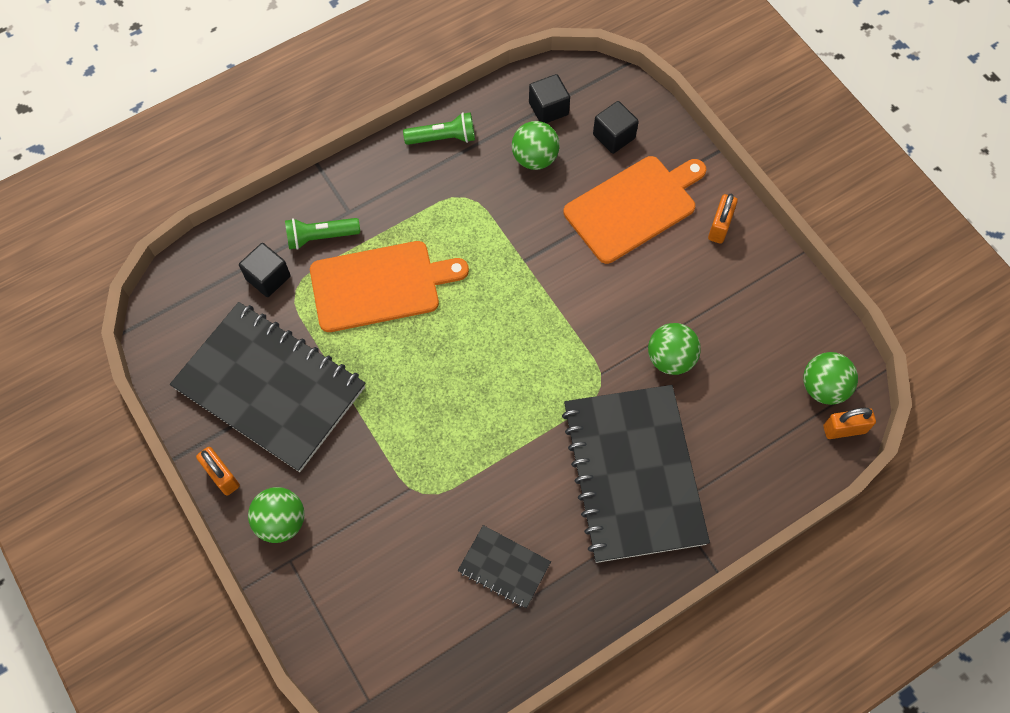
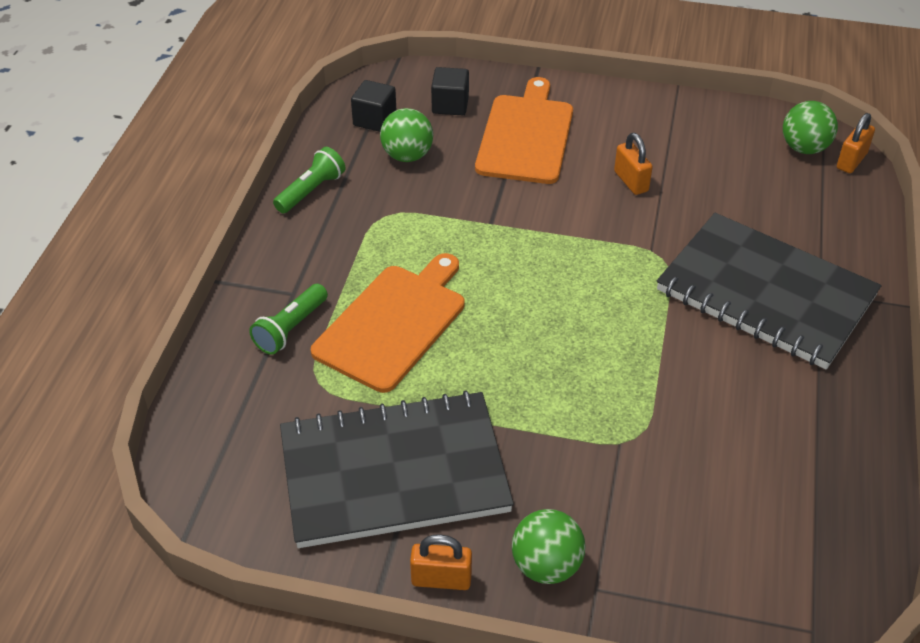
camera: 45 degrees left, 20 degrees down
(268, 277) = (279, 393): black cube -> none
(504, 567) = (769, 433): black notebook -> none
(670, 358) = (685, 205): green ball -> none
(719, 227) = (603, 107): orange padlock -> orange padlock (631, 181)

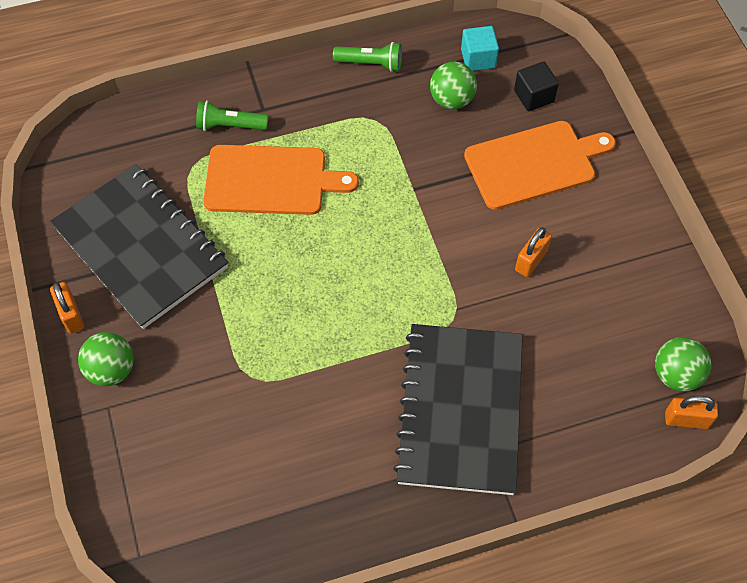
camera: 60 degrees right, 15 degrees up
(375, 120) = (478, 58): black cube -> turquoise cube

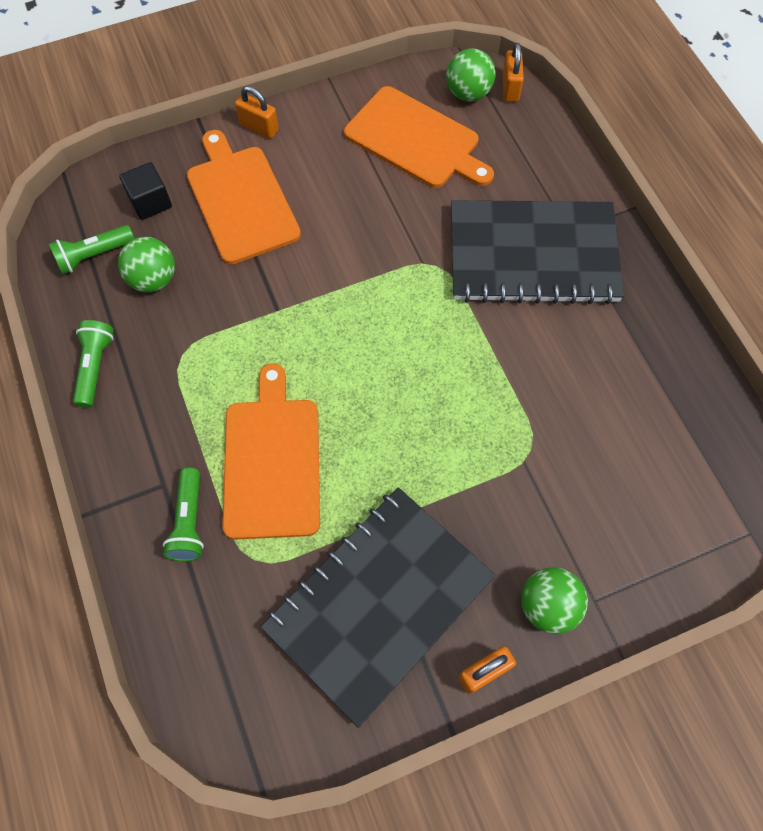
camera: 95 degrees left, 5 degrees up
(478, 58) = (94, 255): turquoise cube -> green flashlight
(531, 260) = (360, 201): orange padlock -> orange padlock (259, 127)
(609, 316) = (415, 140): none -> orange cutting board

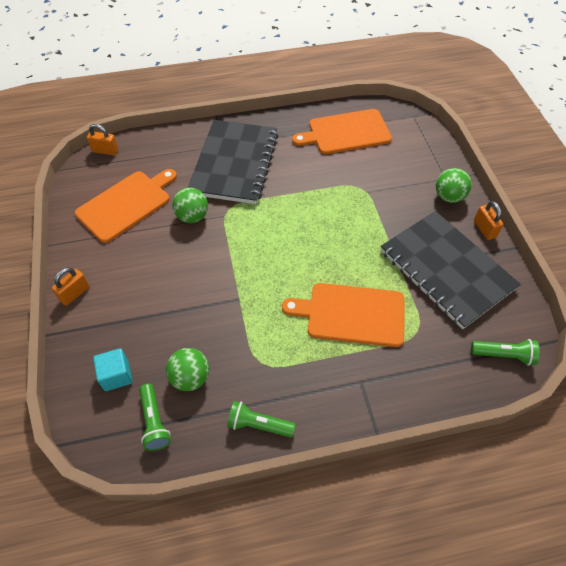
camera: 80 degrees left, 10 degrees down
(150, 202) = (116, 375): black cube -> turquoise cube
(189, 522) = (389, 367): green flashlight -> green flashlight (503, 355)
(241, 200) = (138, 312): orange cutting board -> orange cutting board (346, 132)
(468, 93) = (100, 172): green ball -> green ball (192, 216)

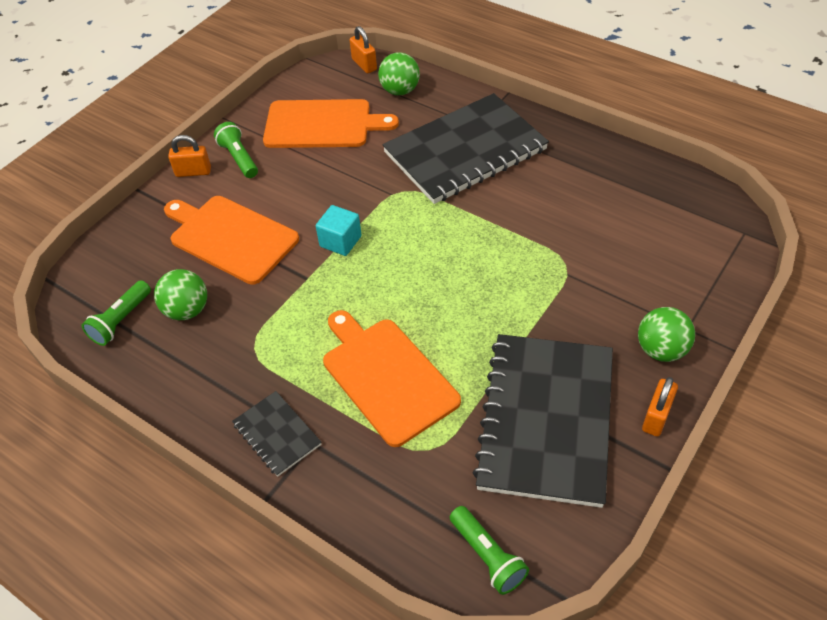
camera: 50 degrees right, 5 degrees down
(116, 375) = (141, 261): turquoise cube -> turquoise cube (340, 241)
(192, 216) = (362, 175): green ball -> green ball (400, 91)
(258, 425) = (185, 395): green flashlight -> green flashlight (239, 158)
(337, 395) = (277, 434): none -> black notebook
(346, 132) = (629, 197): orange cutting board -> orange cutting board (230, 237)

